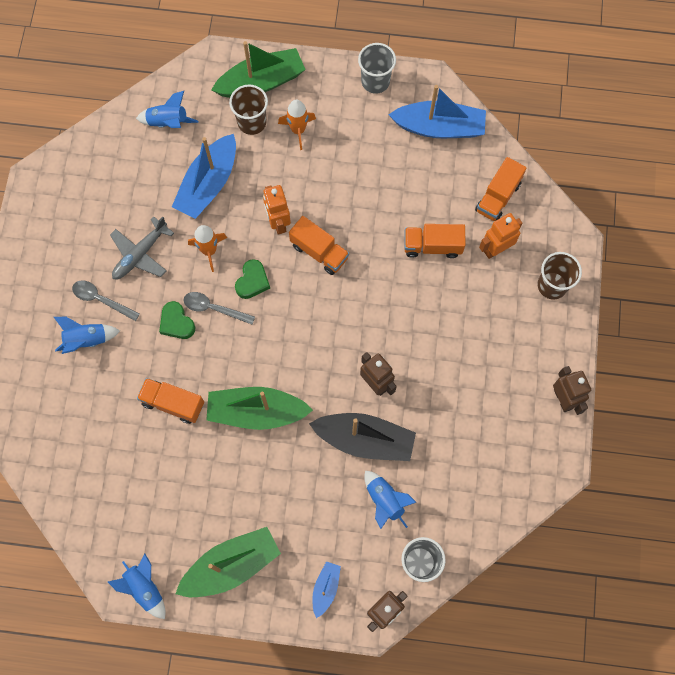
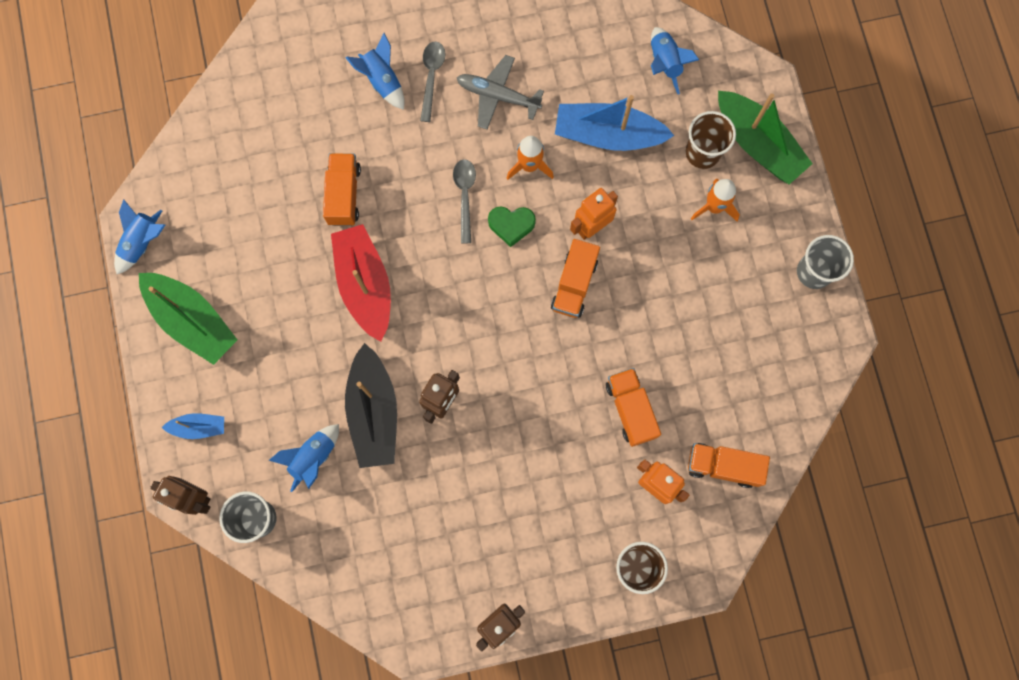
camera: 70 degrees right, 5 degrees up
(176, 323) = (434, 164): green heart -> none
(256, 412) = (365, 285): green boat -> red boat
(439, 127) = (785, 367): blue boat -> none

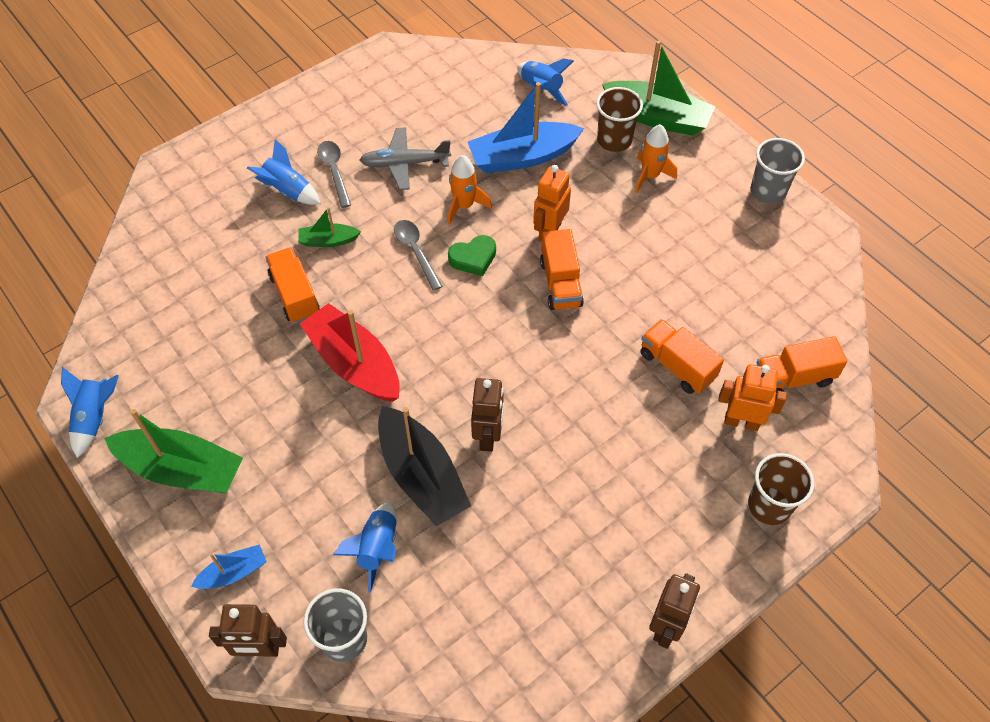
camera: 25 degrees left, 20 degrees down
(395, 151) = (328, 240): none -> green boat

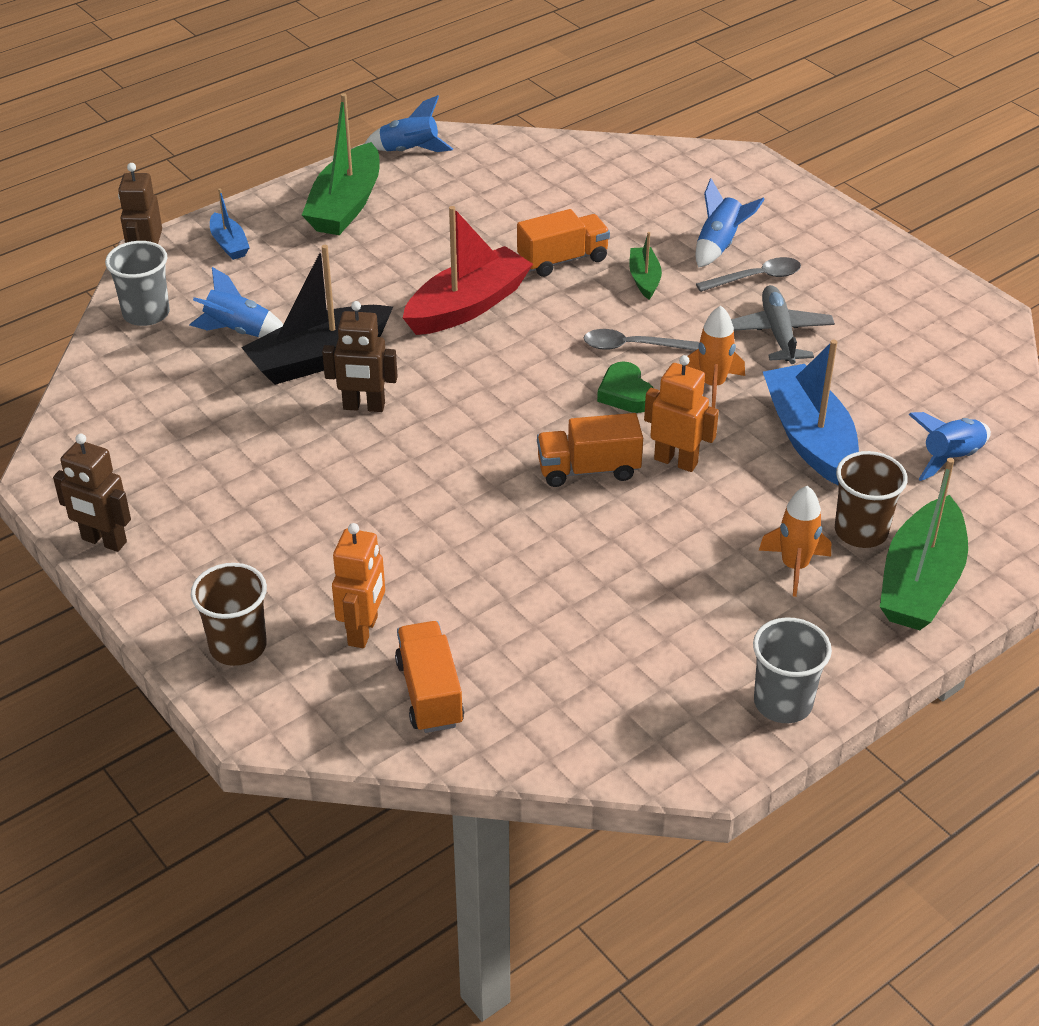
camera: 90 degrees right, 15 degrees down
(416, 252) = (632, 346): grey spoon -> grey spoon turned 150 degrees counterclockwise
(677, 366) = (454, 573): orange truck -> none

